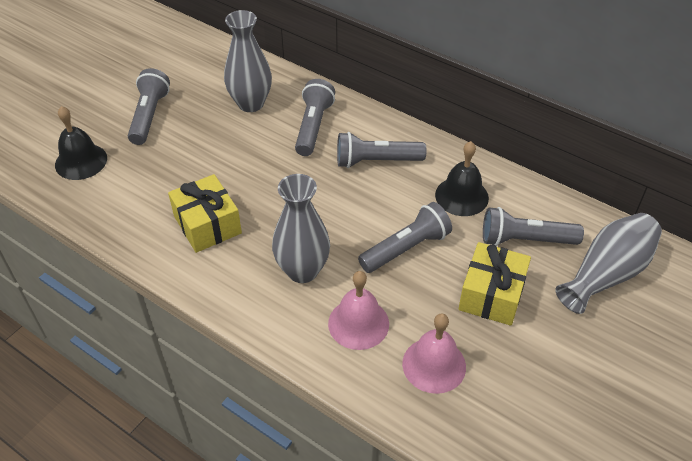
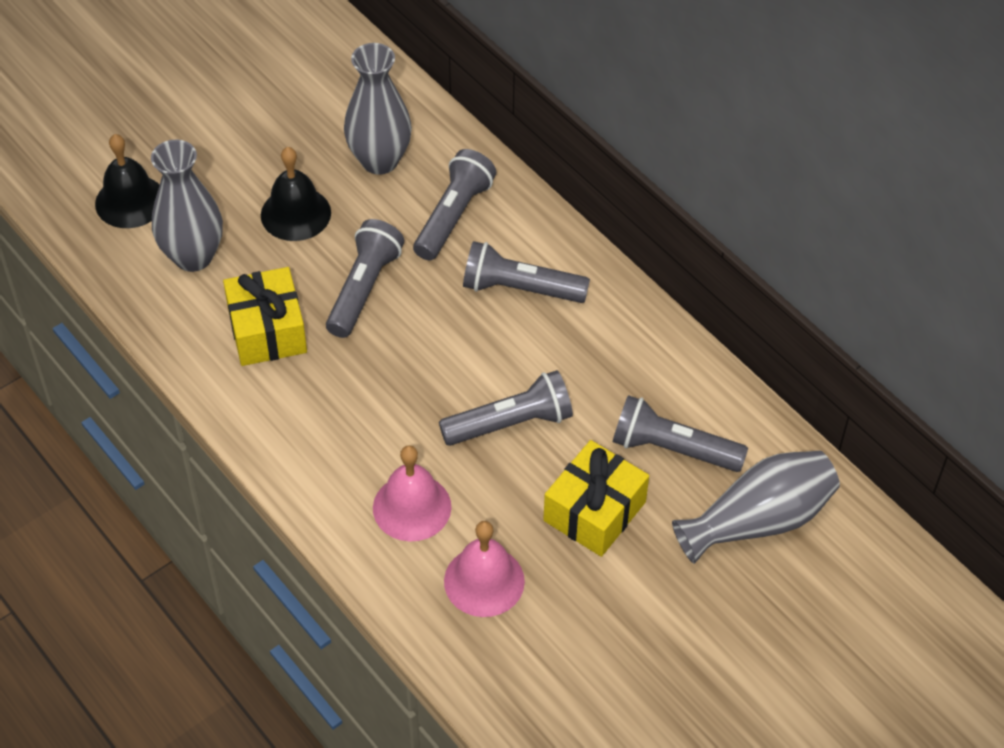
camera: 15 degrees right, 5 degrees up
(149, 116) = (237, 150): grey flashlight -> grey flashlight (364, 288)
(302, 270) = (367, 422): grey vase -> grey vase (193, 256)
(461, 196) = (615, 367): black bell -> black bell (295, 213)

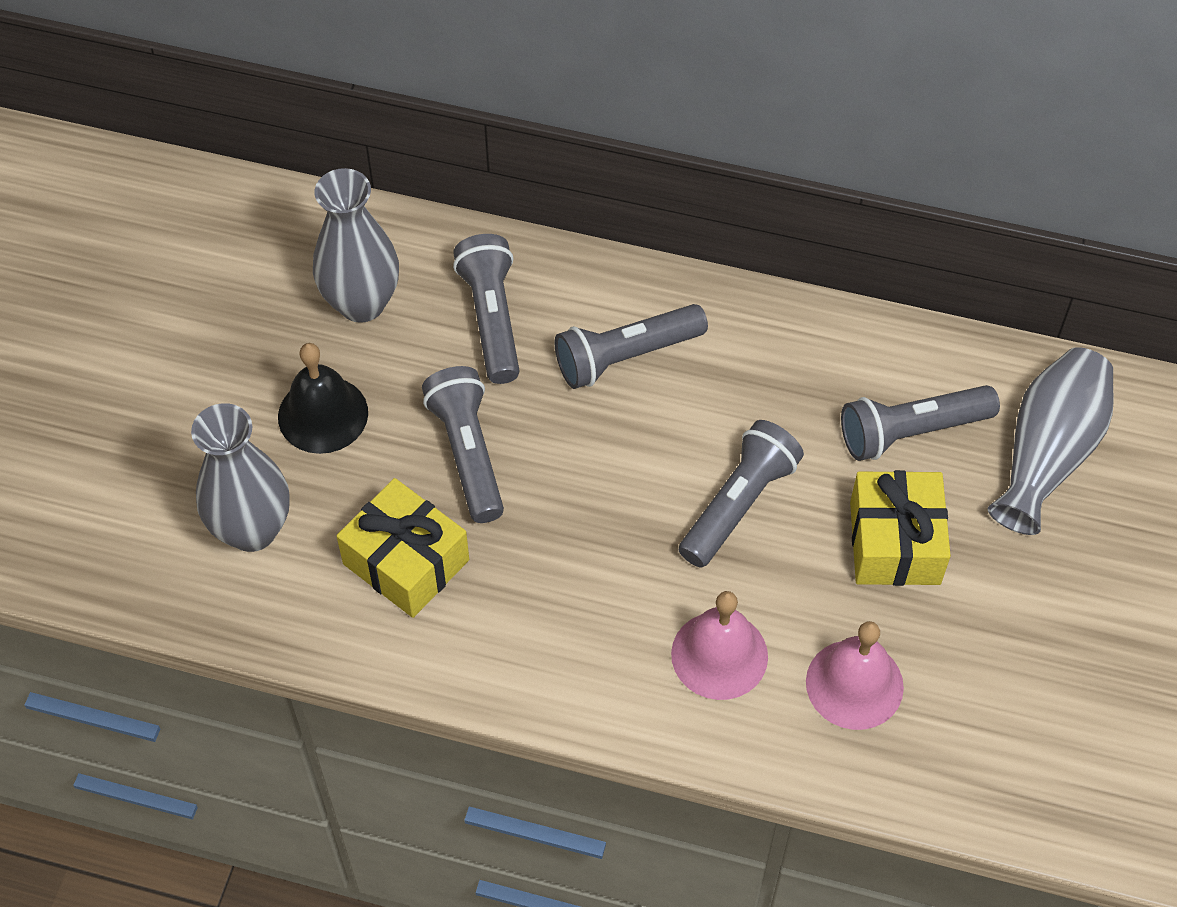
camera: 35 degrees left, 5 degrees up
(130, 201) = (124, 510): black bell -> none

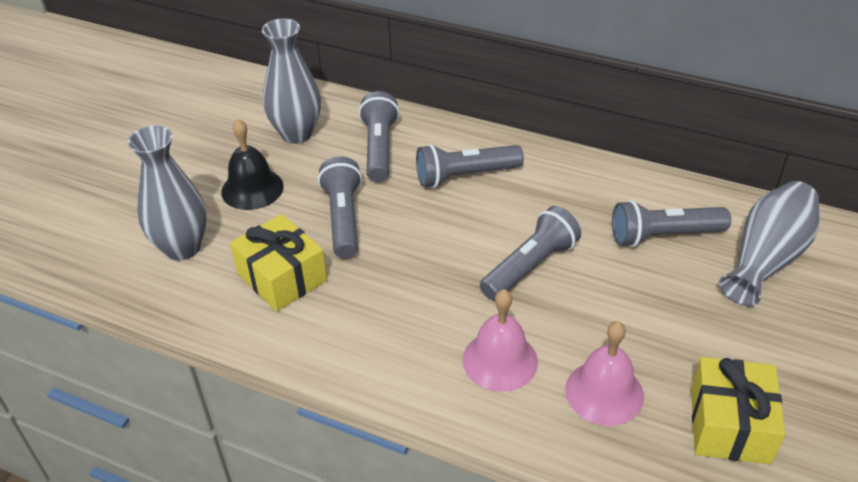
camera: 10 degrees right, 15 degrees down
(894, 542) = (645, 302): yellow gift -> yellow gift (729, 425)

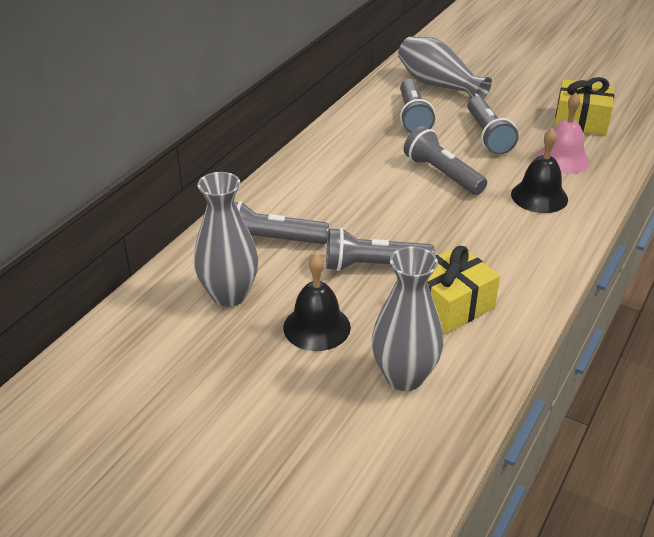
camera: 85 degrees left, 5 degrees down
(465, 176) = (325, 195): grey flashlight -> grey flashlight (488, 136)
(500, 360) = (539, 196): pink bell -> black bell

